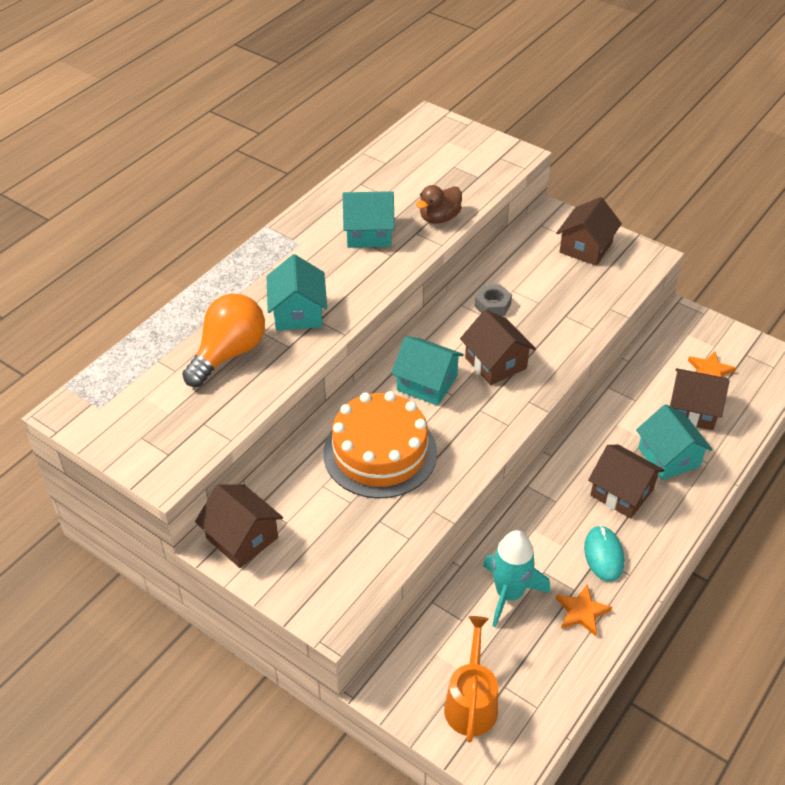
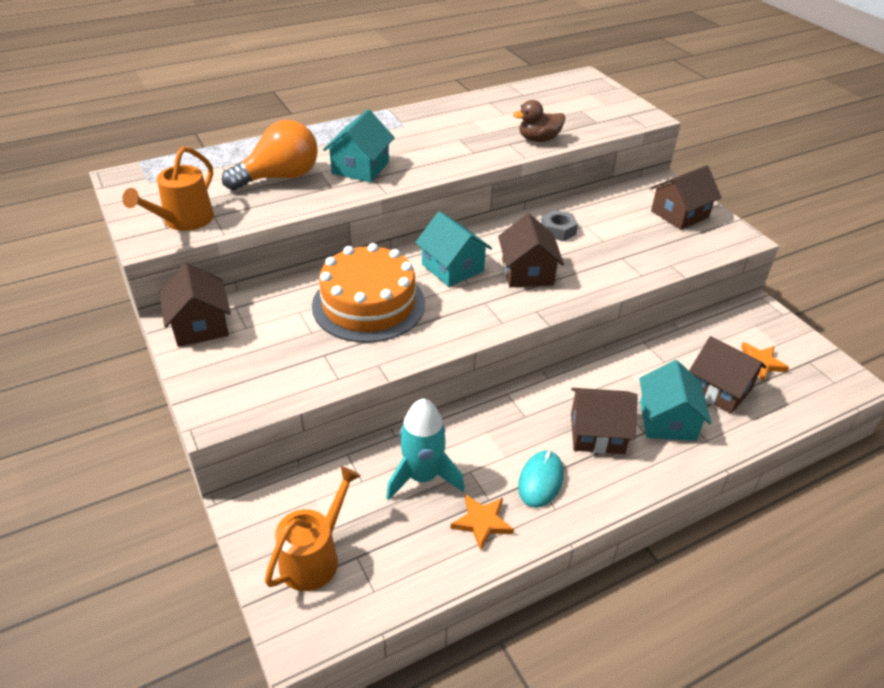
camera: 25 degrees right, 5 degrees down
(179, 440) = (184, 221): none -> orange watering can
(368, 233) = (467, 134): turquoise house -> none
(622, 492) = (597, 433): brown house -> brown house turned 60 degrees counterclockwise

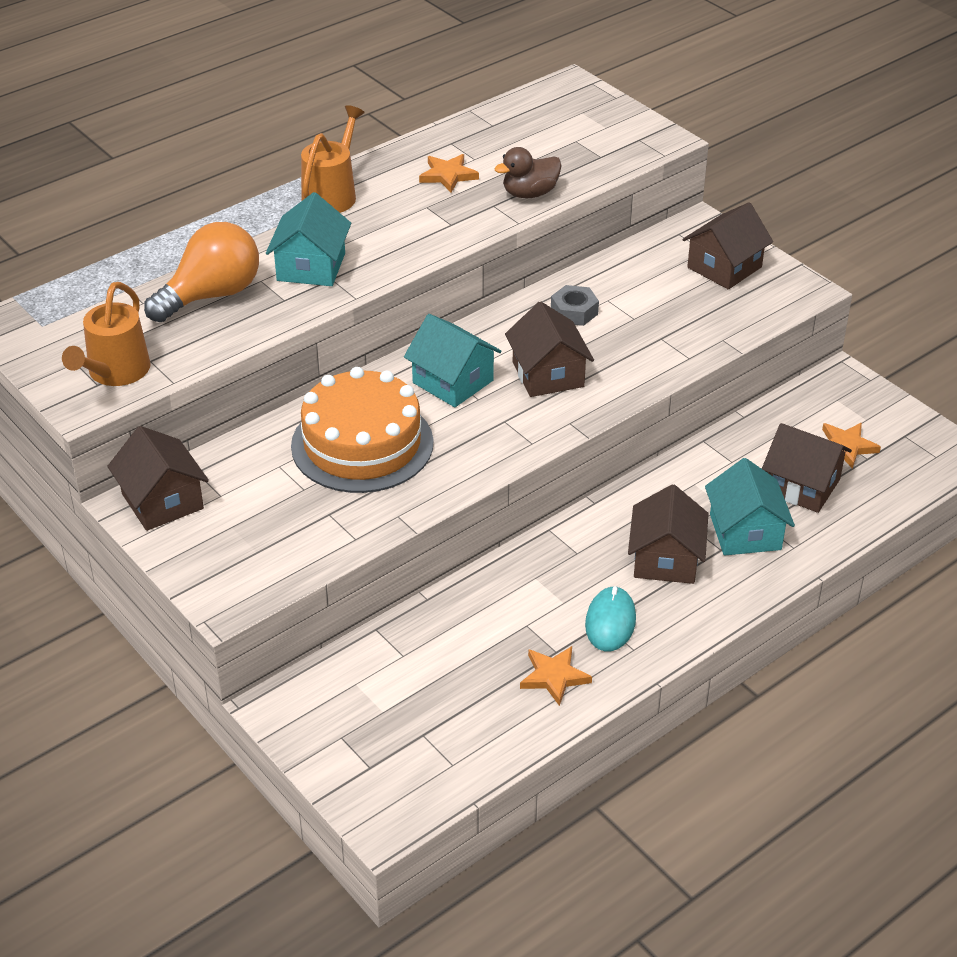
camera: 10 degrees left, 0 degrees up
(314, 557) = (375, 742): orange watering can -> orange watering can (332, 194)
(422, 477) = (473, 639): turquoise rocket -> none
(481, 121) = (448, 175): none -> orange star
(597, 433) = (665, 559): brown house -> brown house turned 75 degrees counterclockwise

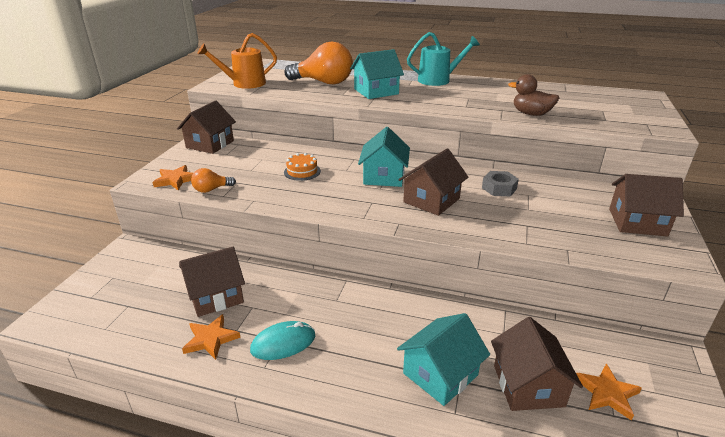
camera: 55 degrees right, 10 degrees down
(326, 544) = (211, 189): none -> orange light bulb
(332, 194) = (438, 80): orange watering can -> turquoise watering can
(362, 444) = (302, 171): orange cake -> orange cake, size x0.42
(448, 175) = (503, 94): orange star -> orange star (175, 180)
(665, 559) = (369, 343): brown house -> brown house (216, 296)

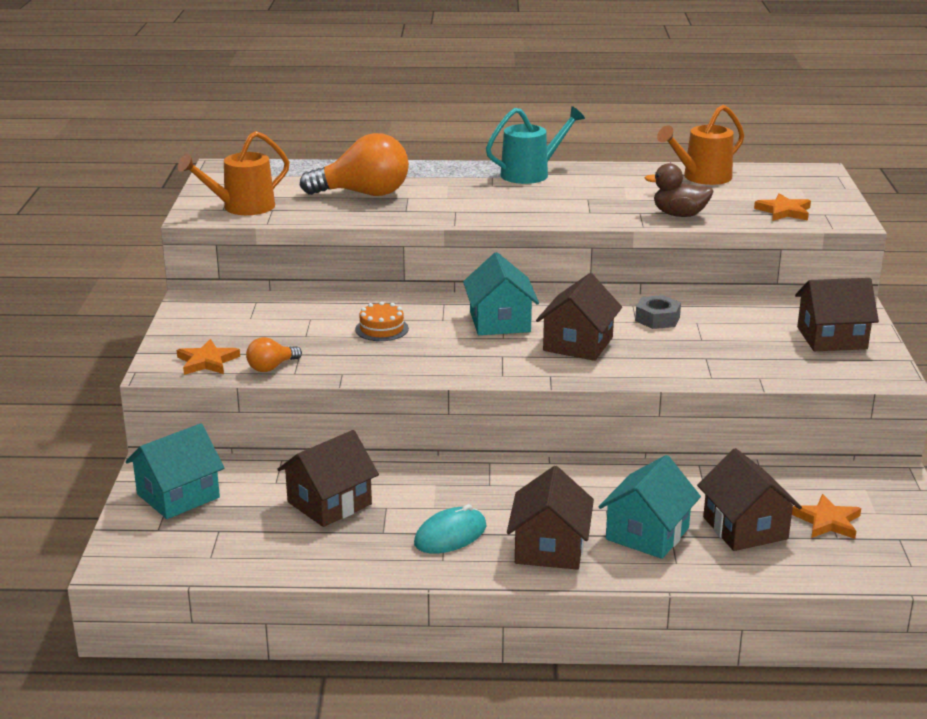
camera: 15 degrees left, 5 degrees down
(210, 144) = (212, 307): brown house -> brown house (549, 548)
(211, 339) = (358, 545): orange star -> orange star (784, 211)
(376, 91) = (452, 201): turquoise house -> turquoise house (178, 496)
(556, 92) = (702, 177): none -> orange watering can

